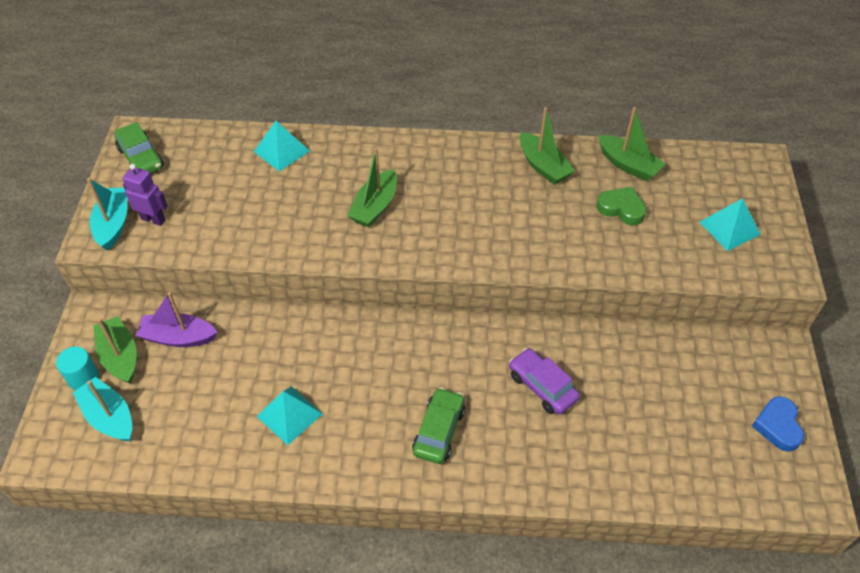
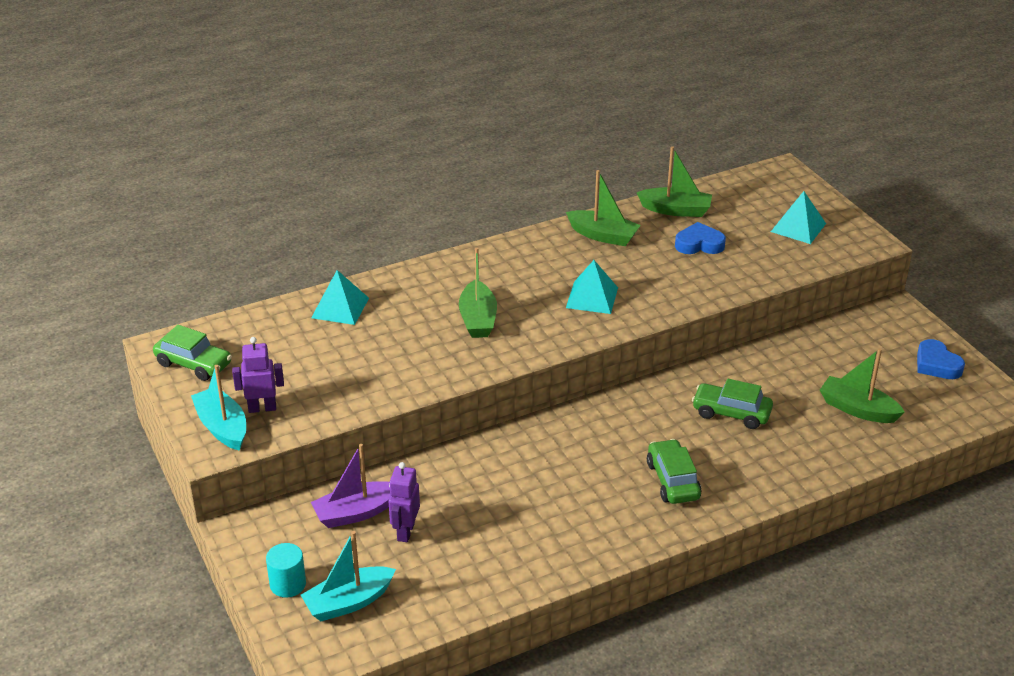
camera: 30 degrees left, 15 degrees down
(109, 417) = (348, 602): turquoise boat -> turquoise boat turned 45 degrees counterclockwise
(120, 356) = (309, 552): green boat -> green boat (857, 409)
(198, 373) = (405, 532): none -> purple robot
(289, 415) = (526, 526): turquoise pyramid -> turquoise pyramid (592, 297)
(542, 386) = (731, 413): purple car -> green car
(621, 209) = (699, 244): green heart -> blue heart

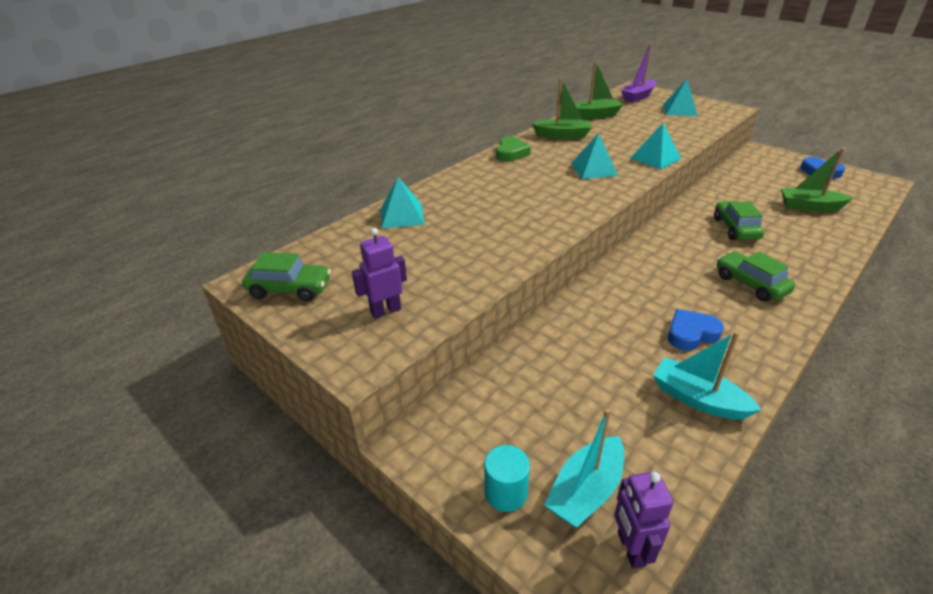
camera: 20 degrees left, 0 degrees up
(222, 427) = (355, 339): turquoise boat -> turquoise boat (697, 399)
(356, 513) = (519, 389): purple boat -> purple boat (638, 97)
(405, 532) = (580, 393): purple robot -> purple robot (630, 548)
(478, 319) = (523, 199): green boat -> none
(518, 249) = (511, 153): none -> green heart
(680, 300) = (655, 158): none -> turquoise pyramid
(699, 244) = (630, 128): blue heart -> blue heart (691, 334)
(731, 413) = (735, 228): green car -> green car turned 90 degrees clockwise

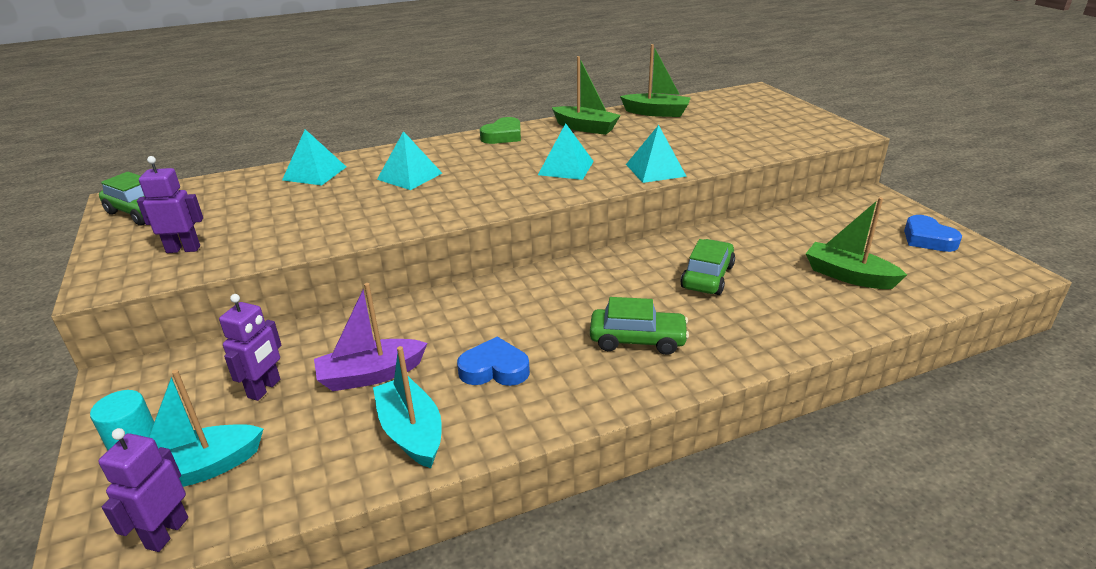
camera: 25 degrees right, 5 degrees down
(549, 407) = (264, 389): none -> purple robot
(638, 97) = (743, 100): purple boat -> purple boat (371, 375)
(679, 110) = (773, 123): turquoise pyramid -> turquoise pyramid (409, 176)
(750, 284) = (637, 340): green car -> green car turned 105 degrees clockwise

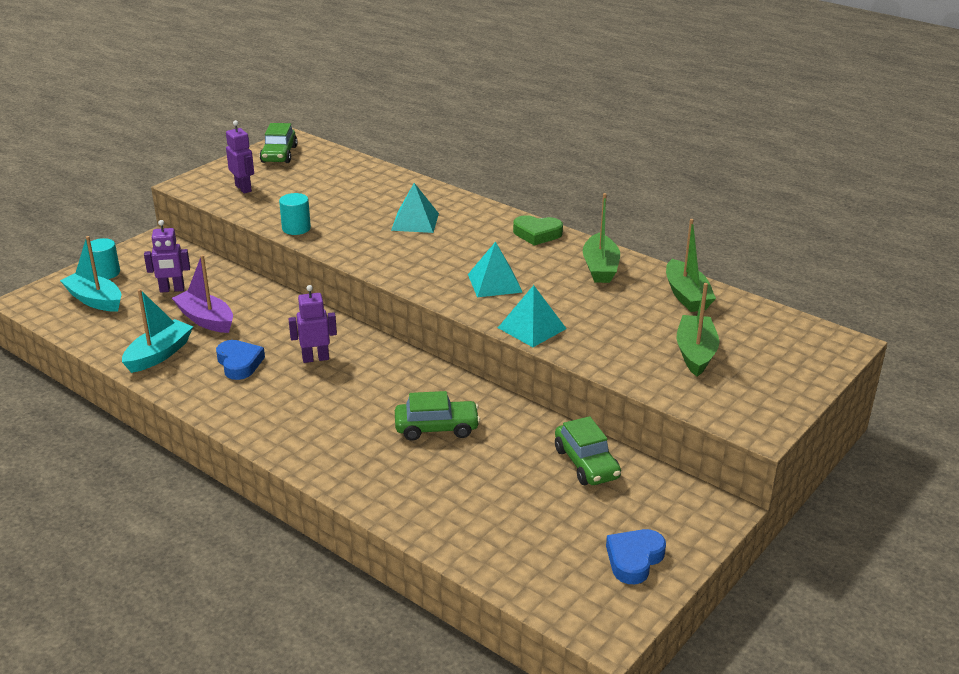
camera: 60 degrees right, 0 degrees up
(167, 532) = (49, 312): purple robot -> purple robot (315, 358)
(314, 173) = (387, 184): turquoise pyramid -> none
(332, 236) = (296, 228): none -> turquoise cylinder
(637, 340) = (313, 414): green car -> green car (586, 463)
(848, 276) = (502, 511): green boat -> green boat (695, 353)

